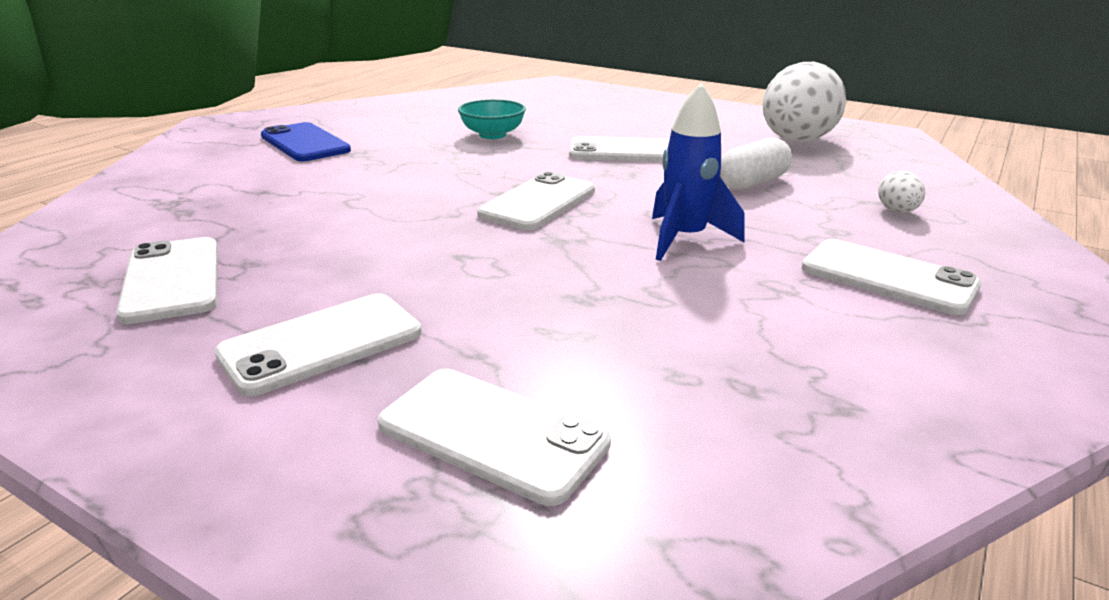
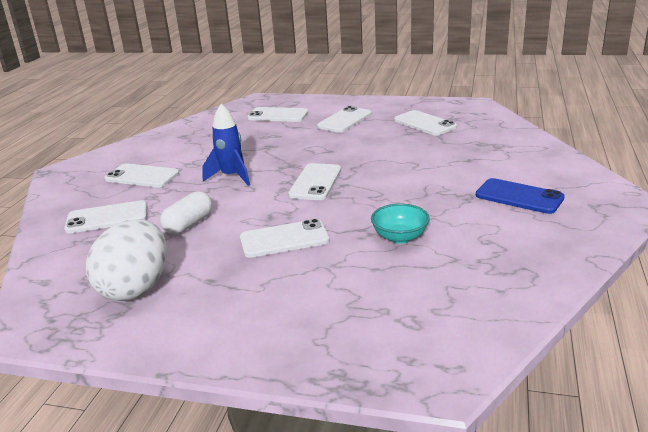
camera: 165 degrees right, 0 degrees up
(897, 211) = (107, 218): white egg -> white phone

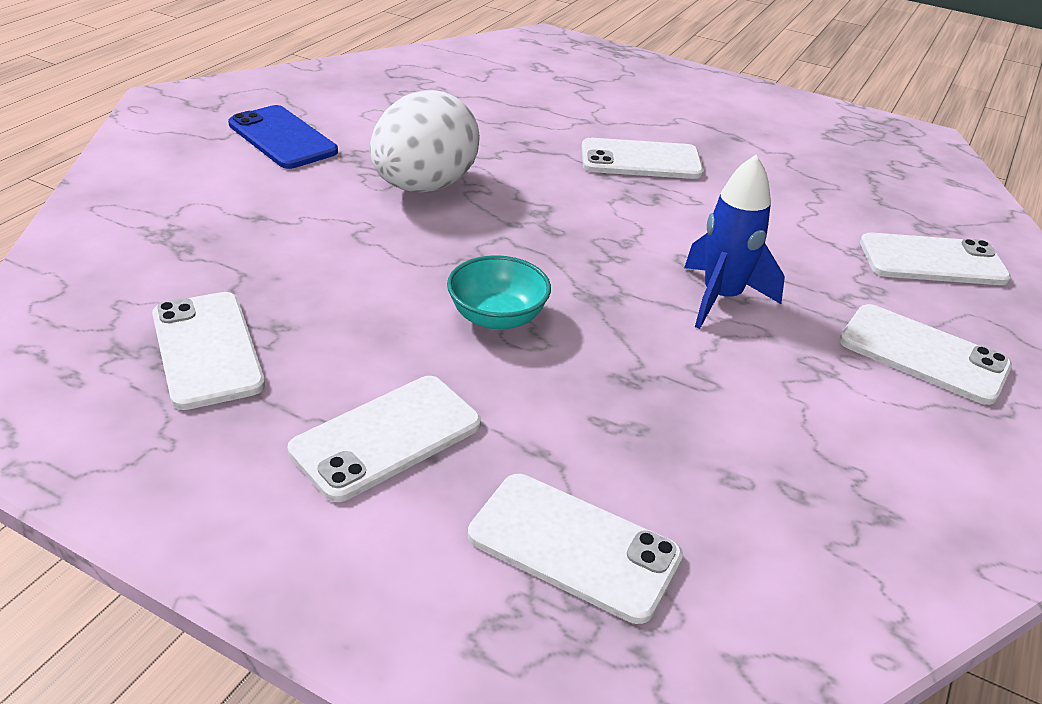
camera: 170 degrees left, 10 degrees up
(136, 288) = (826, 148): white egg -> white egg (424, 187)
(189, 224) = (783, 214): white capsule -> none
(315, 182) = (562, 241): white phone -> none
(400, 237) = (491, 129): turquoise bowl -> turquoise bowl (497, 317)

